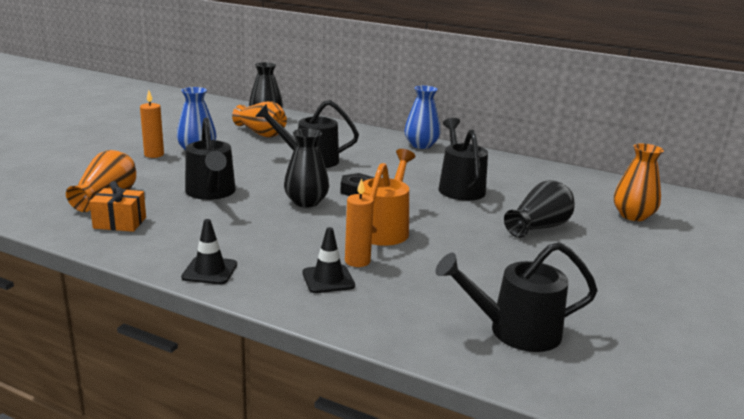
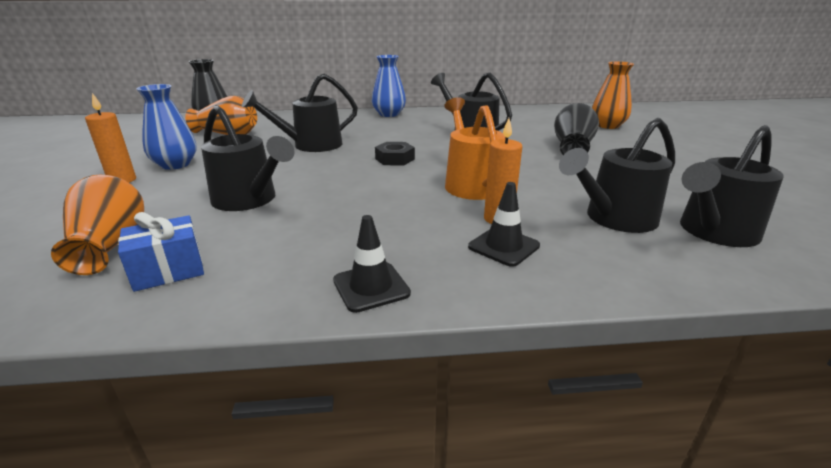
camera: 30 degrees left, 5 degrees up
(120, 223) = (168, 270): orange gift -> blue gift
(306, 202) = (364, 181): black vase -> none
(449, 293) = (614, 219): none -> black watering can

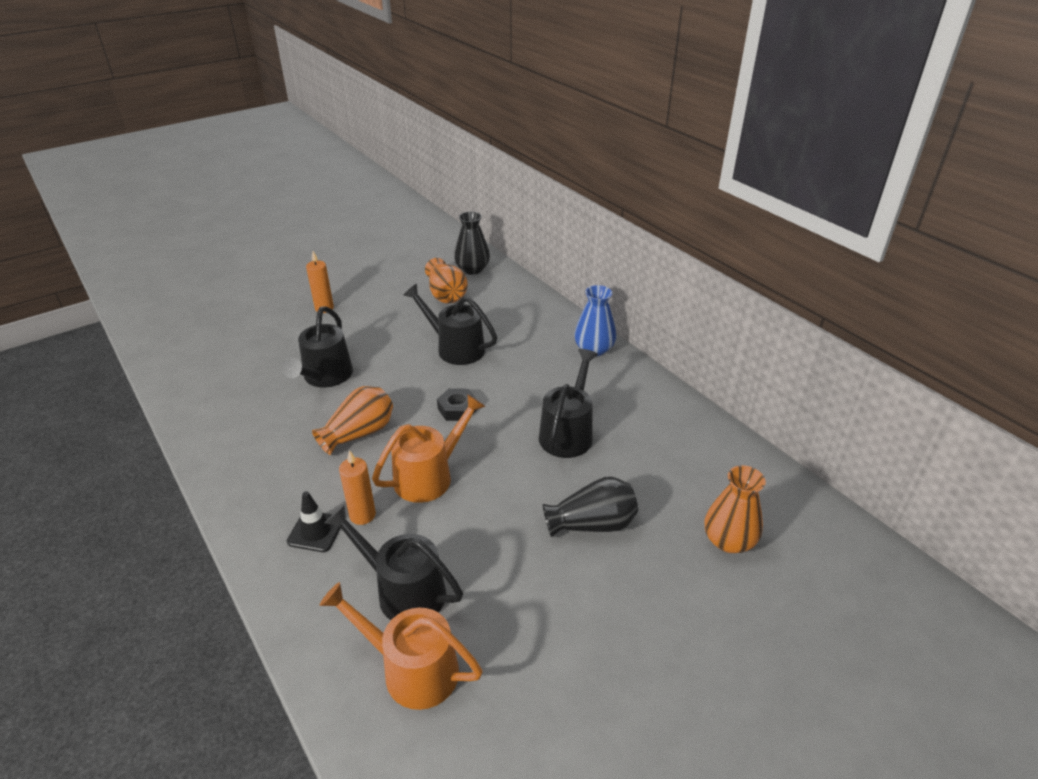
camera: 60 degrees right, 10 degrees up
(110, 245) = (239, 362): orange vase -> orange vase (359, 433)
(168, 270) = (221, 399): blue gift -> none
(175, 164) = (365, 310): blue vase -> none
(371, 287) = (234, 486): black traffic cone -> none
(714, 232) = (411, 669): black watering can -> orange watering can

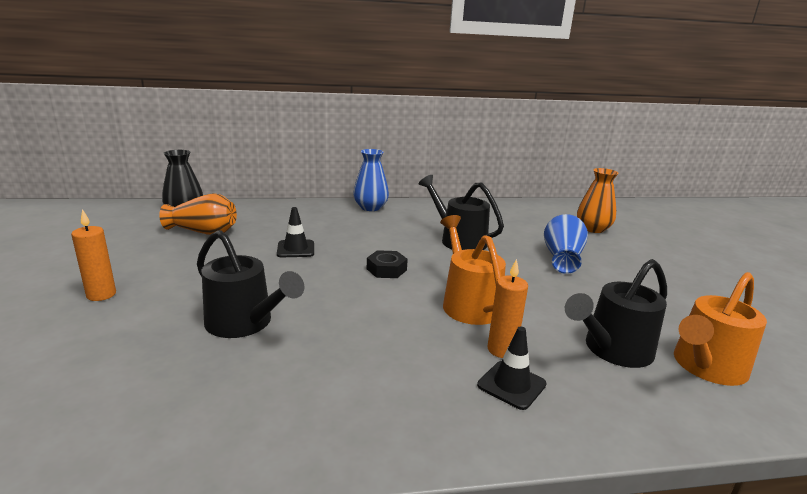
camera: 65 degrees left, 15 degrees down
(359, 433) = (372, 324): orange vase -> none
(455, 348) = (296, 249): black watering can -> black traffic cone
(592, 524) = (562, 258): black vase -> blue vase

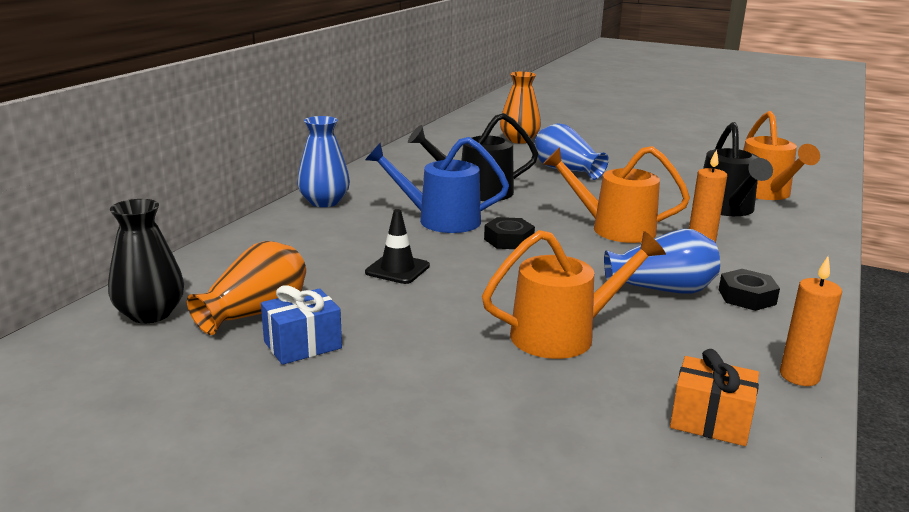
camera: 55 degrees left, 0 degrees up
(101, 295) = (393, 415): orange candle -> orange candle (799, 376)
(136, 417) = (710, 421): none -> orange gift
(173, 252) = (302, 345): none -> blue gift
(245, 323) = (564, 335): black watering can -> orange watering can
(367, 349) = (661, 289): none -> blue vase
(389, 241) = (440, 220): none -> blue watering can
(401, 398) = (747, 297): none -> black nut
(511, 385) = (751, 254): black traffic cone -> none

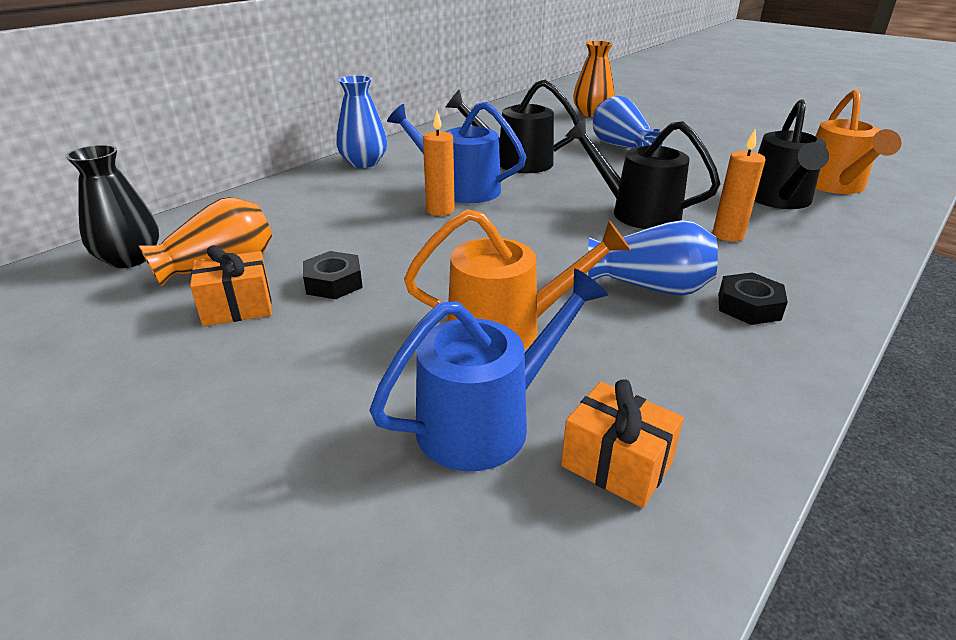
camera: 15 degrees right, 10 degrees up
(302, 345) = (237, 307): blue gift -> orange gift
(397, 269) = (384, 236): black traffic cone -> none
(508, 240) = (516, 215): black nut -> black nut (333, 283)
(592, 405) = (487, 421): none -> blue watering can
(613, 229) = (636, 212): orange watering can -> black watering can
(799, 376) = (764, 419): orange candle -> orange candle (440, 210)

